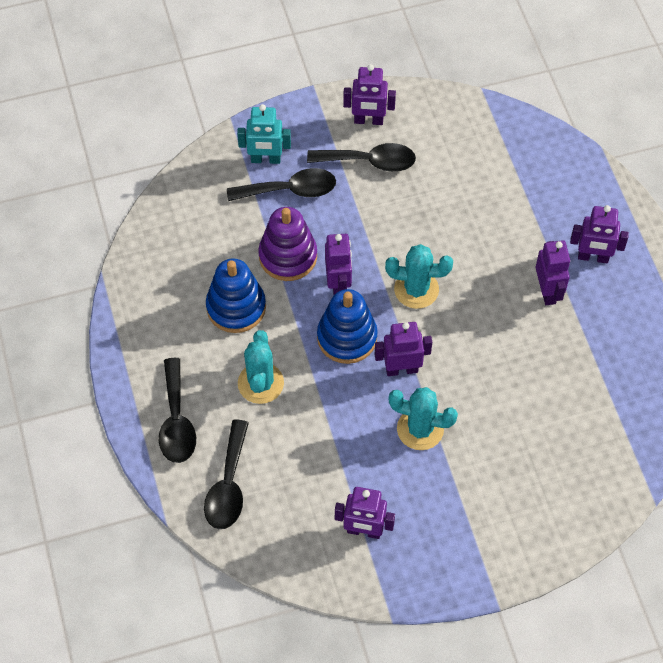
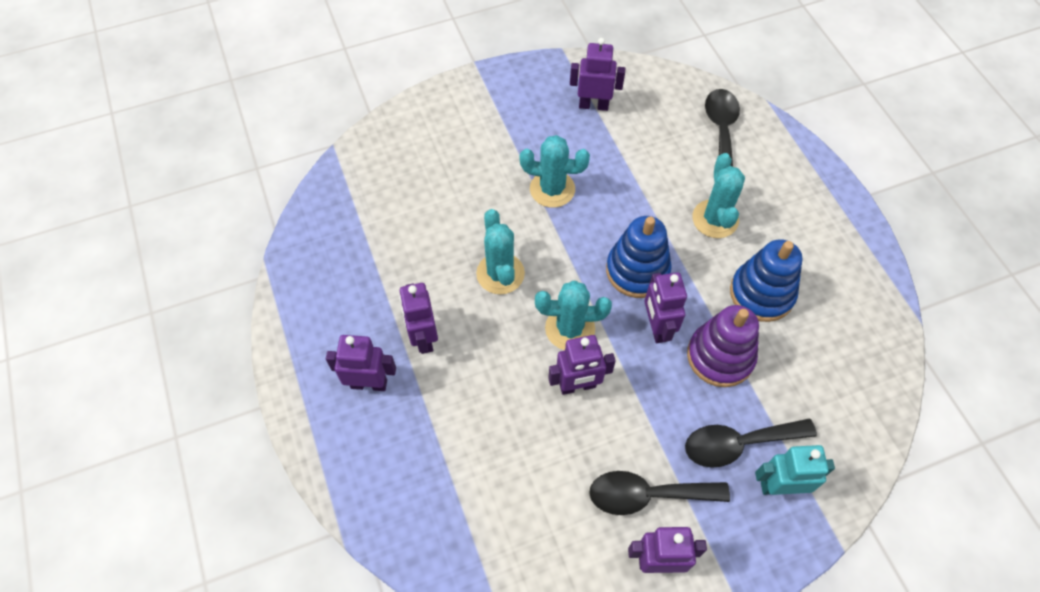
camera: 175 degrees right, 0 degrees up
(176, 421) = (786, 179): black spoon -> none
(401, 369) = (576, 243): purple robot -> purple robot (577, 386)
(477, 344) = (500, 273): none -> turquoise cactus

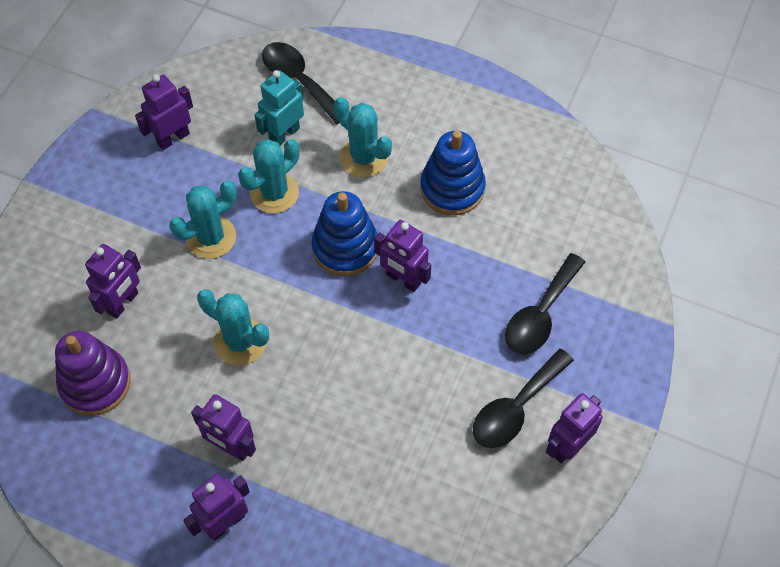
camera: 45 degrees left, 0 degrees up
(570, 328) = (339, 337): turquoise cactus -> turquoise cactus (274, 193)
(577, 386) = (389, 375): purple robot -> purple robot (123, 303)
(720, 356) = (468, 261): purple stacking toy -> purple stacking toy (95, 383)
(779, 486) = (594, 319): turquoise robot -> turquoise robot (284, 134)

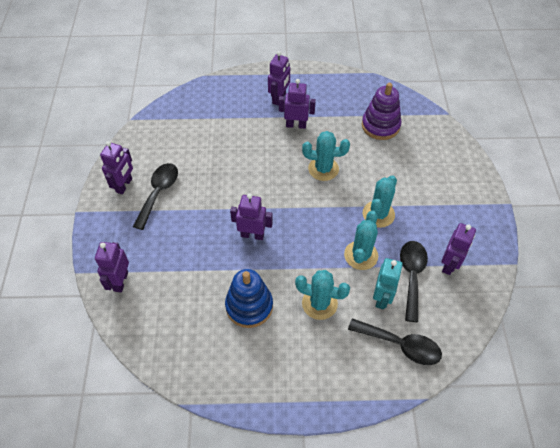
camera: 155 degrees right, 5 degrees down
(123, 303) = (397, 163): purple robot -> purple robot (120, 281)
(345, 247) = (297, 239): blue stacking toy -> none
(540, 314) = (161, 247): black spoon -> black spoon (411, 276)

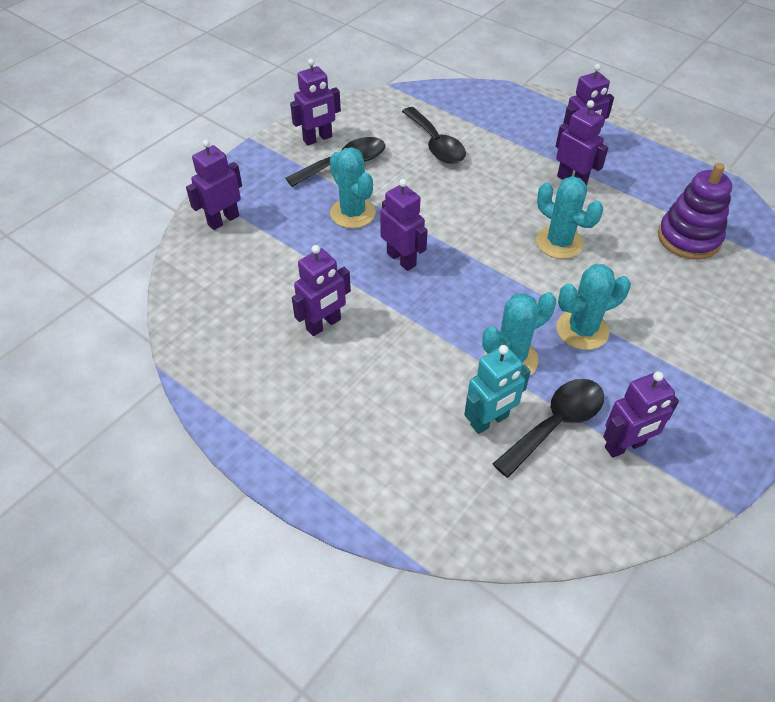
camera: 40 degrees right, 5 degrees down
(249, 306) = (324, 325): blue stacking toy -> purple robot
(319, 303) = (405, 375): turquoise cactus -> turquoise cactus (352, 213)
(400, 345) = (459, 487): black spoon -> black spoon (435, 144)

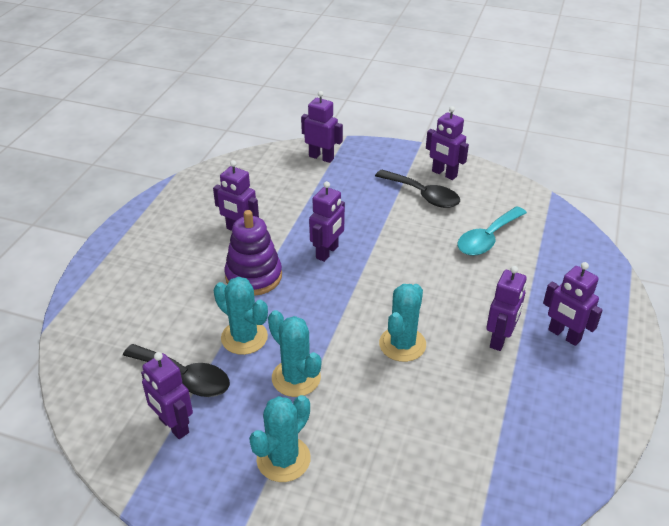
camera: 70 degrees right, 10 degrees down
(352, 213) = (366, 214): turquoise cactus -> turquoise cactus (283, 459)
(435, 144) = (487, 238): black spoon -> turquoise spoon
(489, 421) = (176, 337): turquoise robot -> none
(688, 238) = (468, 446): purple stacking toy -> purple stacking toy (253, 276)

